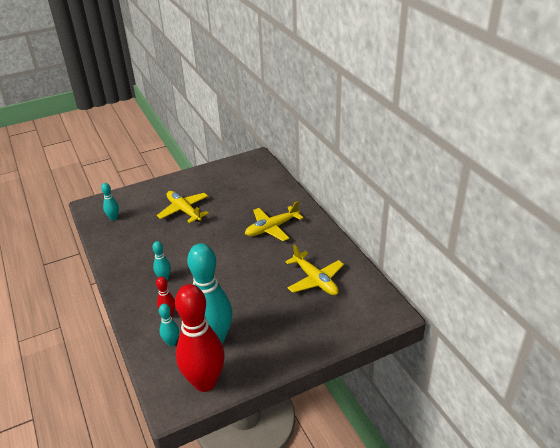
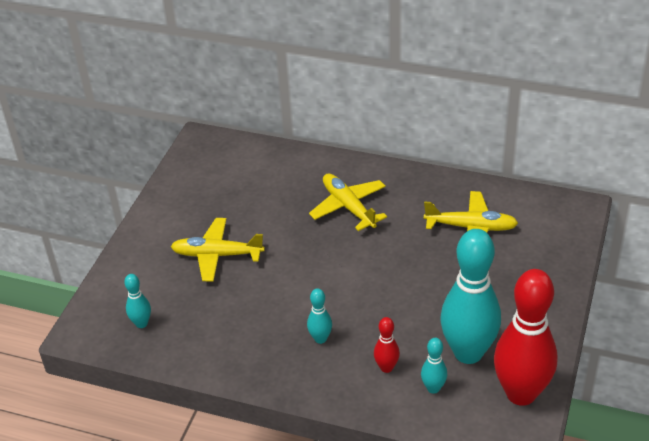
camera: 45 degrees left, 5 degrees up
(272, 228) = (348, 207): yellow plane -> yellow plane turned 135 degrees clockwise

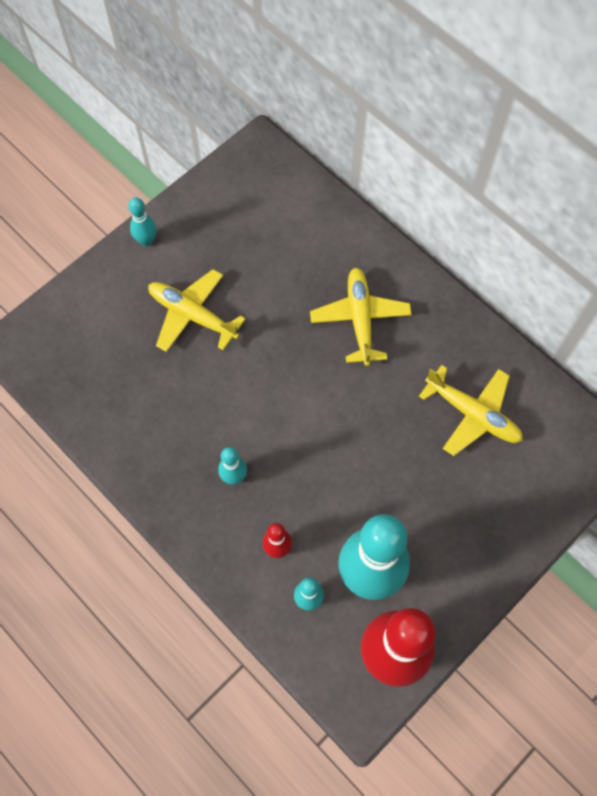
camera: 25 degrees right, 25 degrees up
(141, 323) = (76, 365): turquoise bowling pin -> turquoise bowling pin (146, 241)

